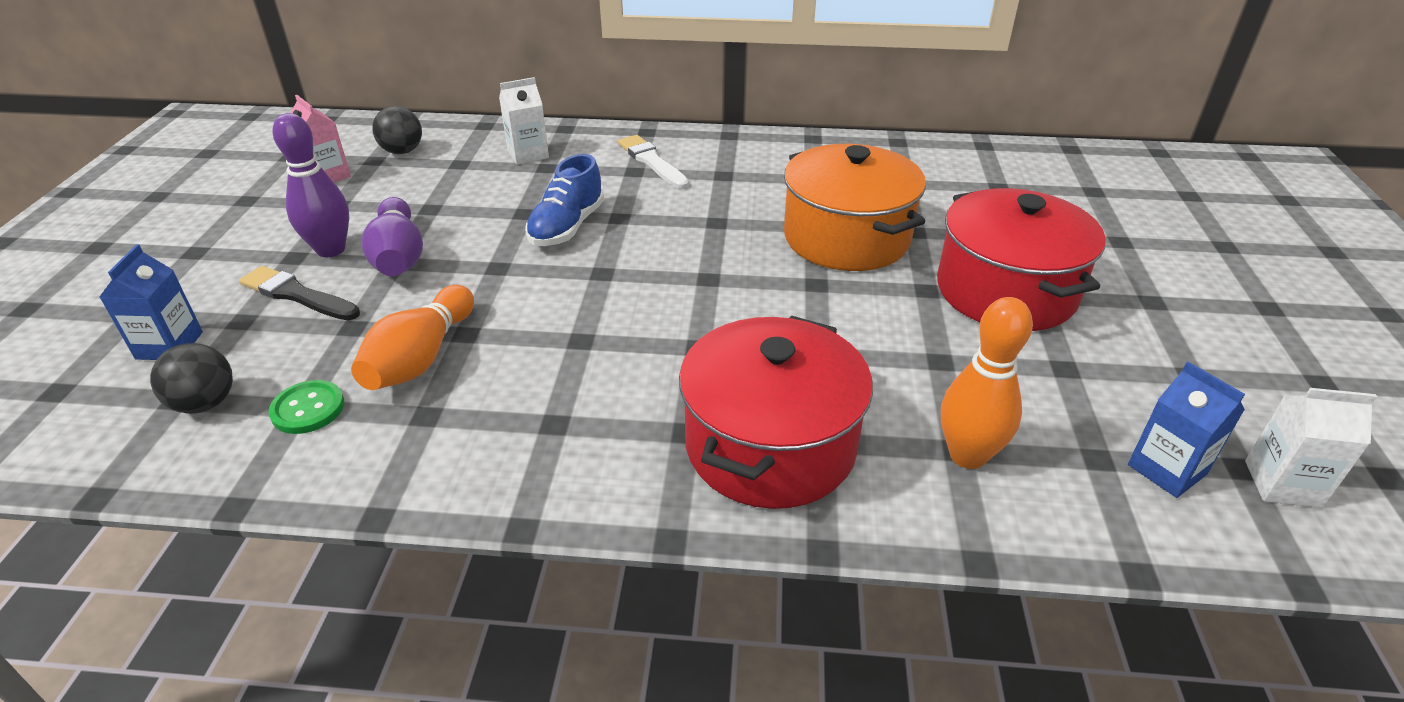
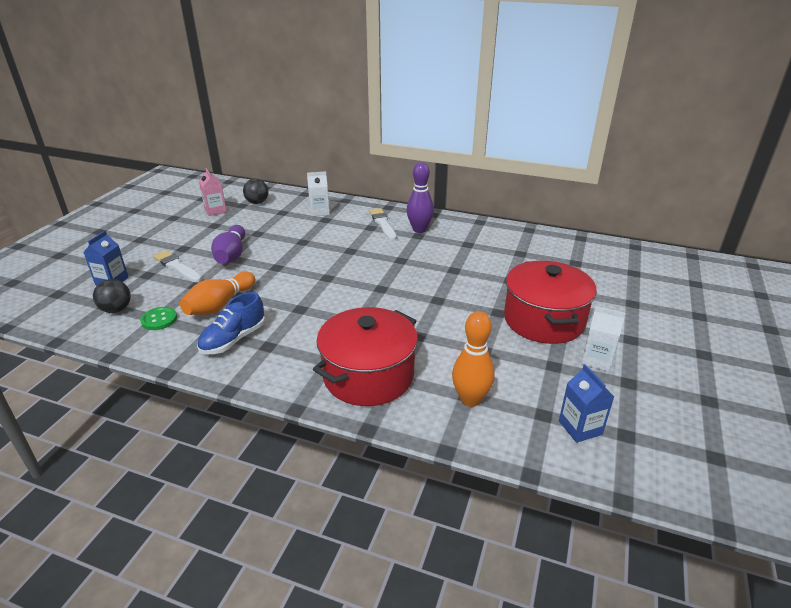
camera: 15 degrees right, 5 degrees down
(297, 295) = (177, 266): black brush -> white brush
(331, 250) = (201, 247): purple bowling pin -> purple bowling pin (419, 229)
(567, 227) = (321, 252): blue shoe -> blue shoe (233, 339)
(846, 238) = (468, 278): orange pot -> none
(1282, 484) = (645, 448): white carton -> white carton (597, 360)

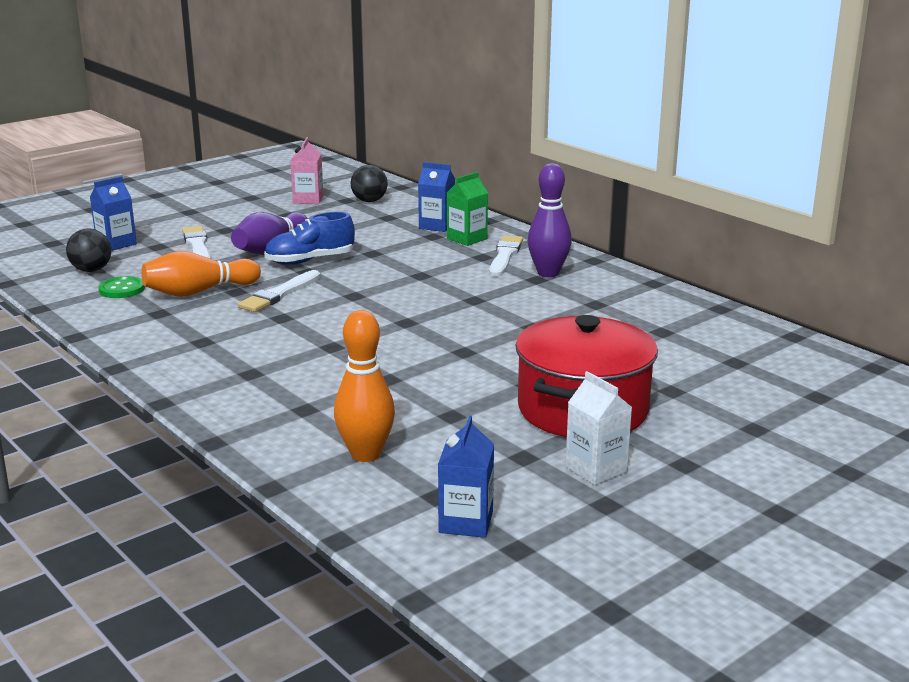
camera: 30 degrees right, 10 degrees down
(233, 339) = (174, 326): blue shoe -> blue shoe (310, 260)
(278, 291) = (279, 294): none -> white brush
(319, 211) = (437, 226): white carton -> blue carton
(347, 217) = (467, 239): none -> green carton
(368, 375) = (276, 398): red pot -> none

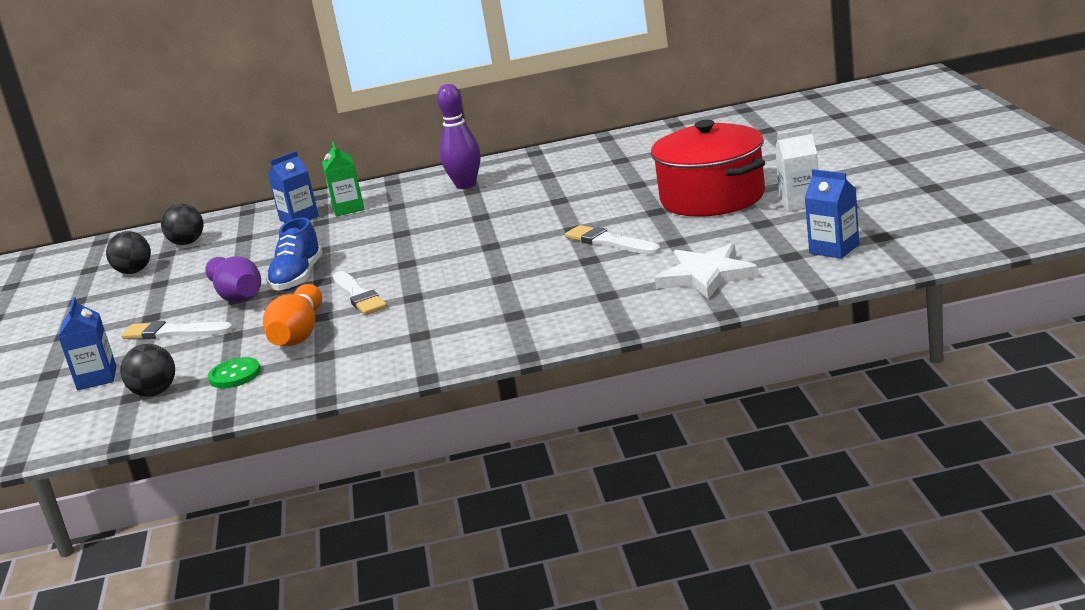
camera: 55 degrees left, 0 degrees up
(308, 200) = (134, 271): pink carton -> black ball
(365, 454) = (706, 276): orange bowling pin -> white star
(505, 256) = (408, 197): white brush -> white brush (609, 242)

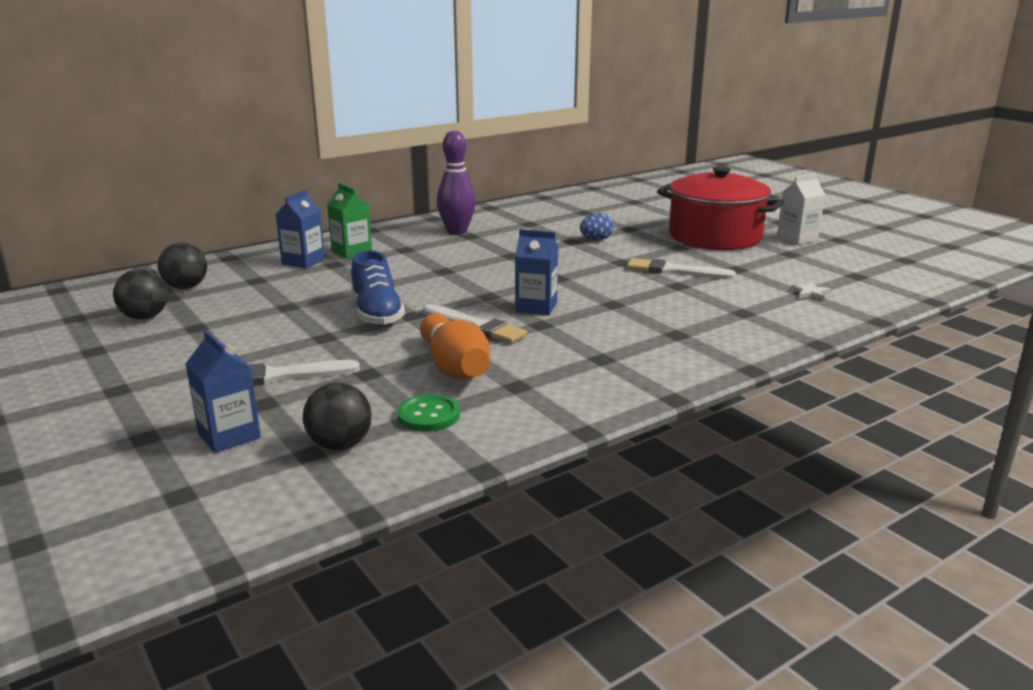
camera: 30 degrees left, 0 degrees up
(237, 295) = (320, 334): purple bowling pin -> none
(584, 199) = (596, 240): none -> blue egg
(706, 276) = (810, 293): white star -> white star, size x0.41
(834, 249) = (884, 270): blue carton -> blue carton (536, 307)

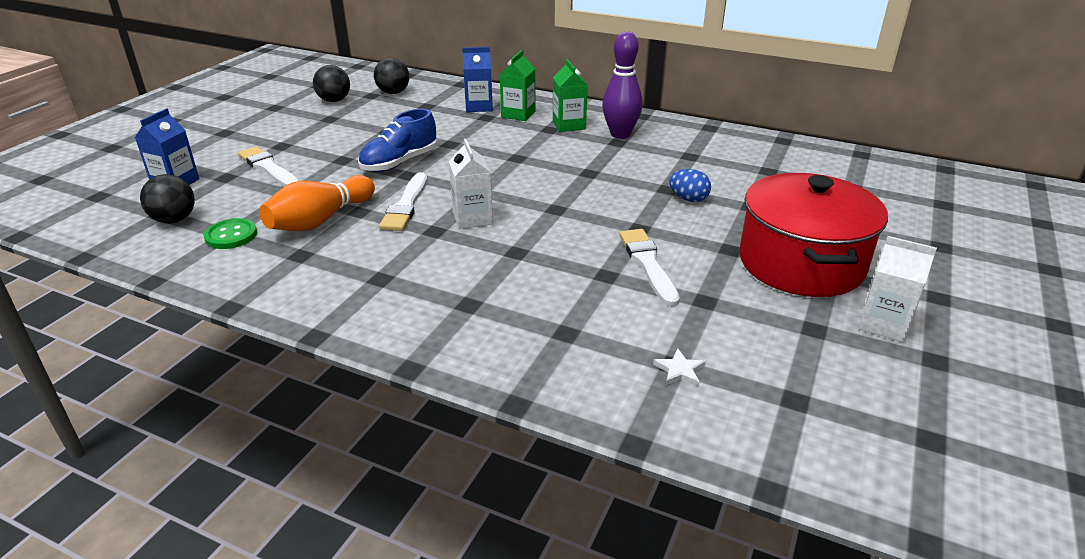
camera: 60 degrees right, 10 degrees up
(409, 242) = (569, 125): none -> green carton
(536, 307) = (472, 218): blue carton -> white carton

